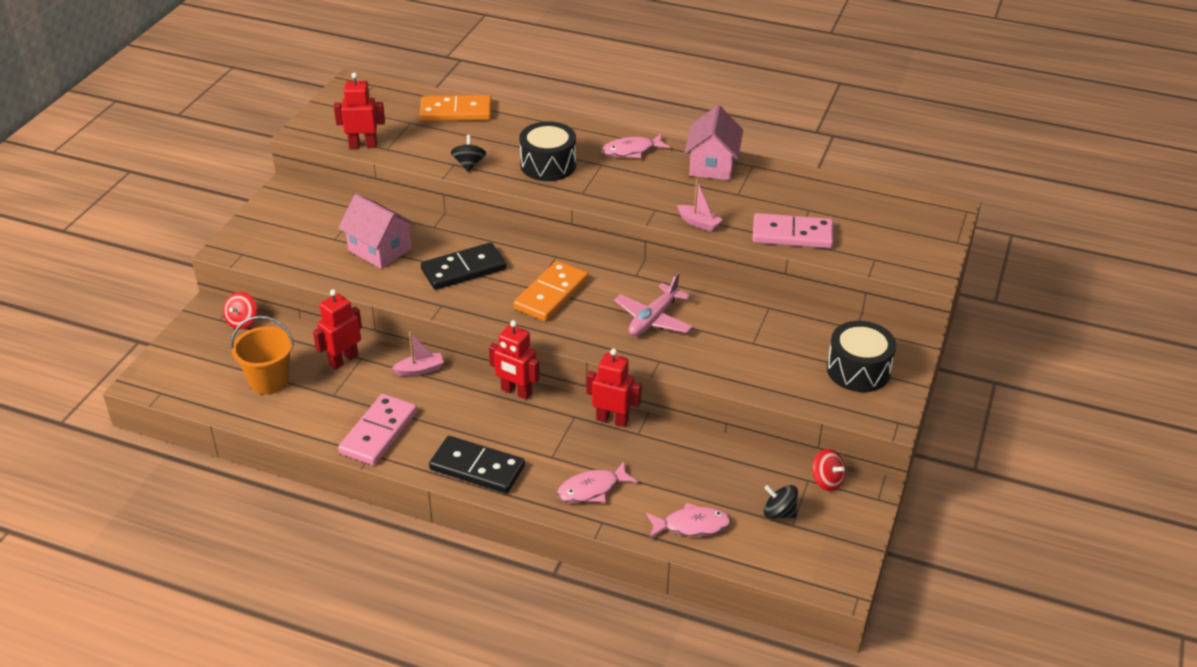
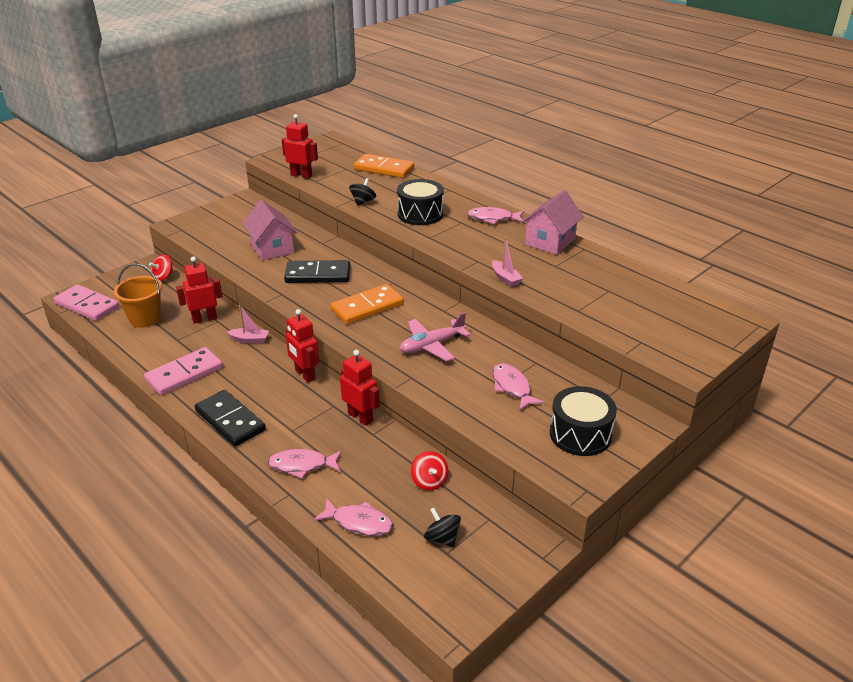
camera: 25 degrees right, 5 degrees down
(764, 341) = (512, 387): none -> pink fish
(792, 234) = (579, 305): pink domino -> pink domino (87, 305)
(826, 481) = (505, 525): red spinning top -> red spinning top (429, 481)

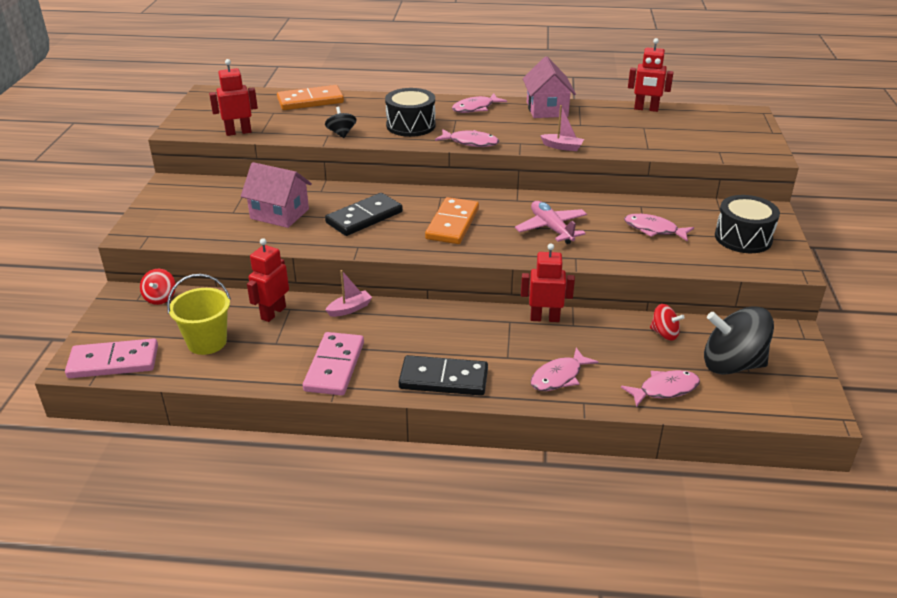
camera: 40 degrees left, 0 degrees up
(145, 319) = (207, 342): orange bucket -> yellow bucket
(305, 375) = (447, 311): red robot -> red robot (646, 109)
(432, 345) = (551, 228): pink plane -> pink plane turned 135 degrees clockwise
(440, 245) = (470, 142): none -> pink fish
(442, 538) = (732, 364): black spinning top -> black spinning top, size x2.02

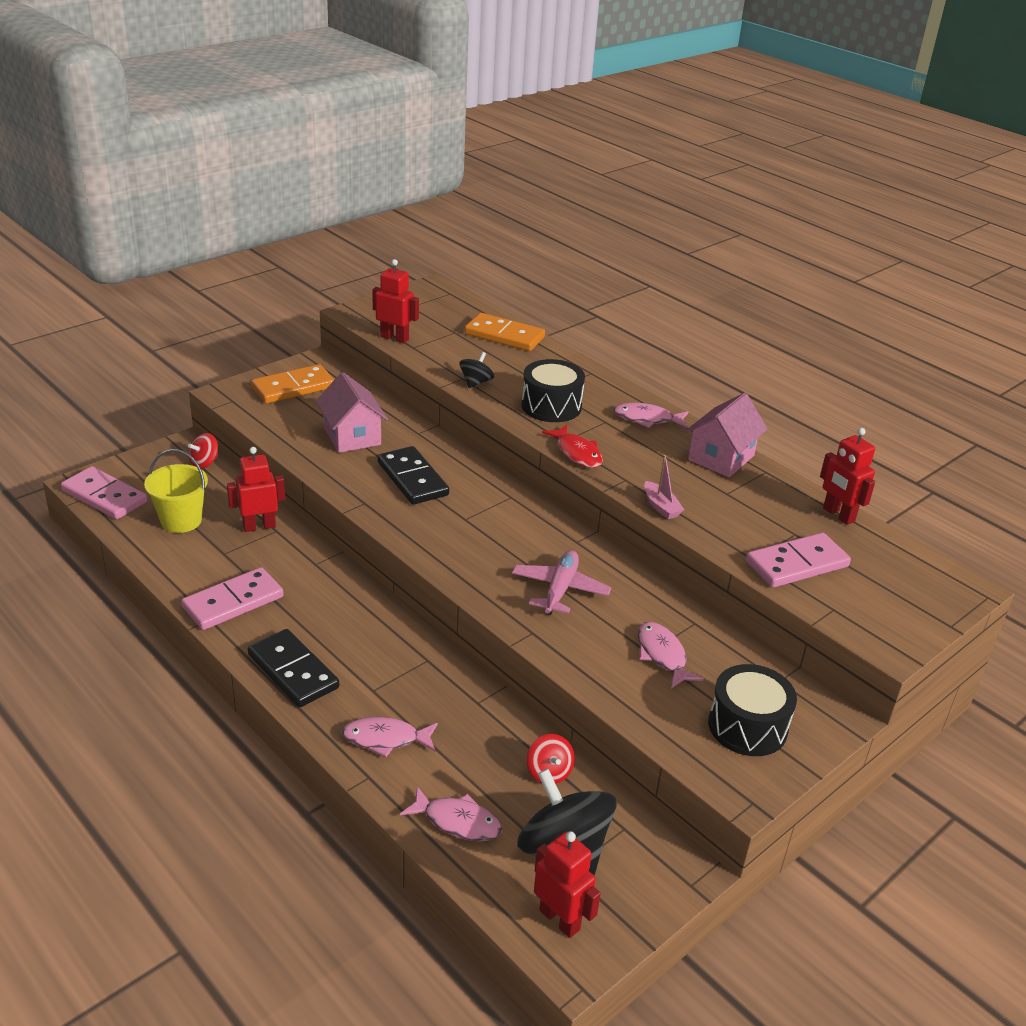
camera: 40 degrees right, 0 degrees up
(350, 309) = (318, 560): pink boat -> none
(364, 217) = (412, 479): black domino -> black domino turned 60 degrees clockwise
(452, 224) = (476, 529): orange domino -> orange domino (293, 387)
(470, 142) = (577, 453): pink fish -> red fish
(544, 318) = (462, 678): red robot -> red robot (560, 919)
(669, 140) = (797, 564): none -> pink domino

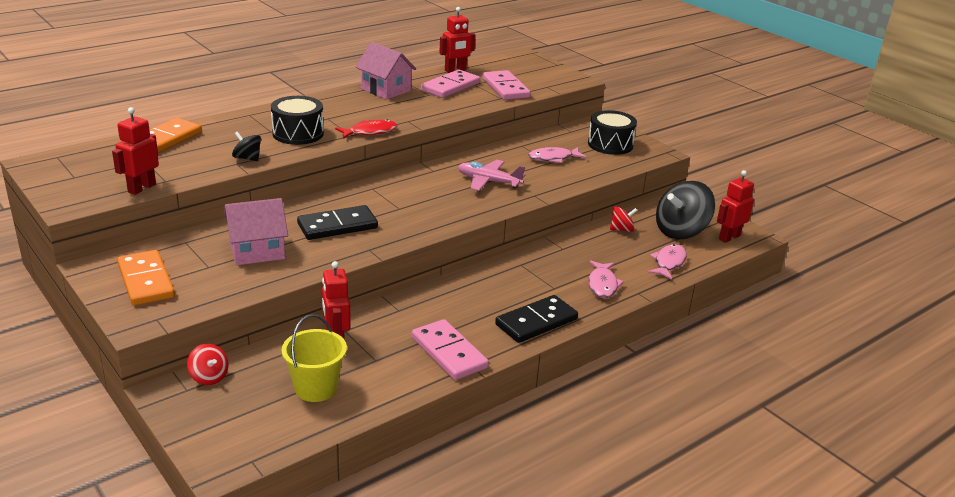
camera: 85 degrees left, 5 degrees down
(105, 496) = (254, 446): pink domino -> pink domino (450, 87)
(647, 419) = (328, 104): pink fish -> none
(661, 507) = (443, 114): pink boat -> none

